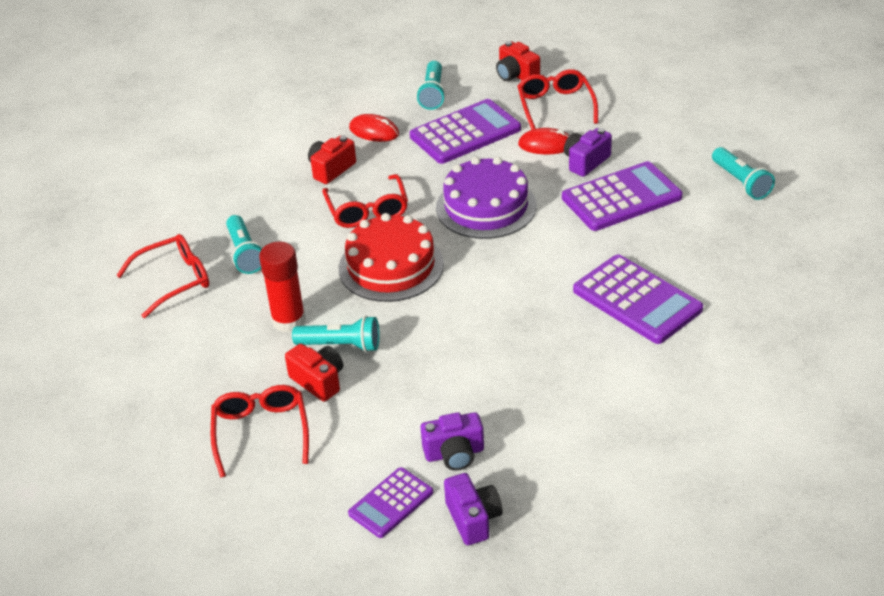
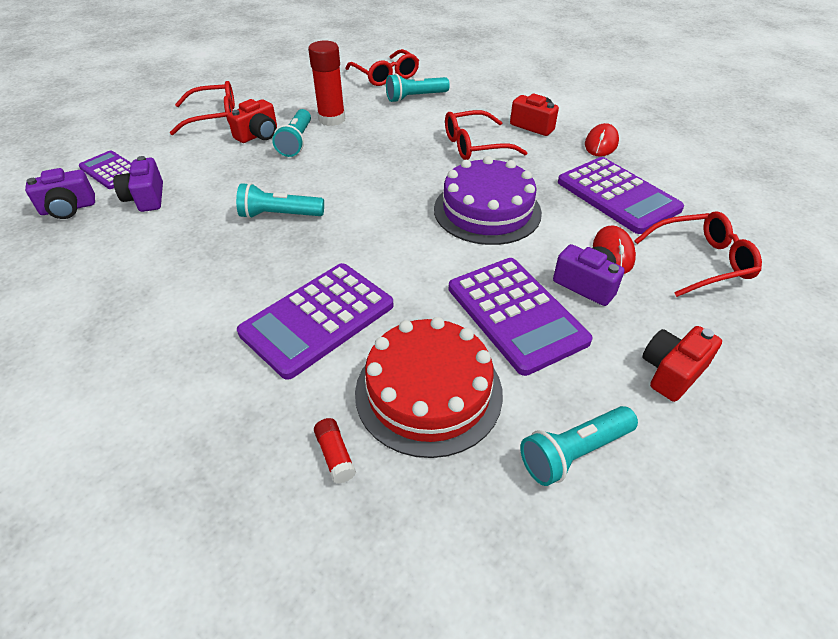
camera: 85 degrees right, 5 degrees up
(391, 266) = (394, 160): red cake -> red cake (428, 392)
(433, 94) = (683, 174): turquoise flashlight -> turquoise flashlight (279, 215)
(516, 75) = (756, 230): red camera -> red camera (671, 372)
(763, 280) = (335, 455): none -> red glue stick

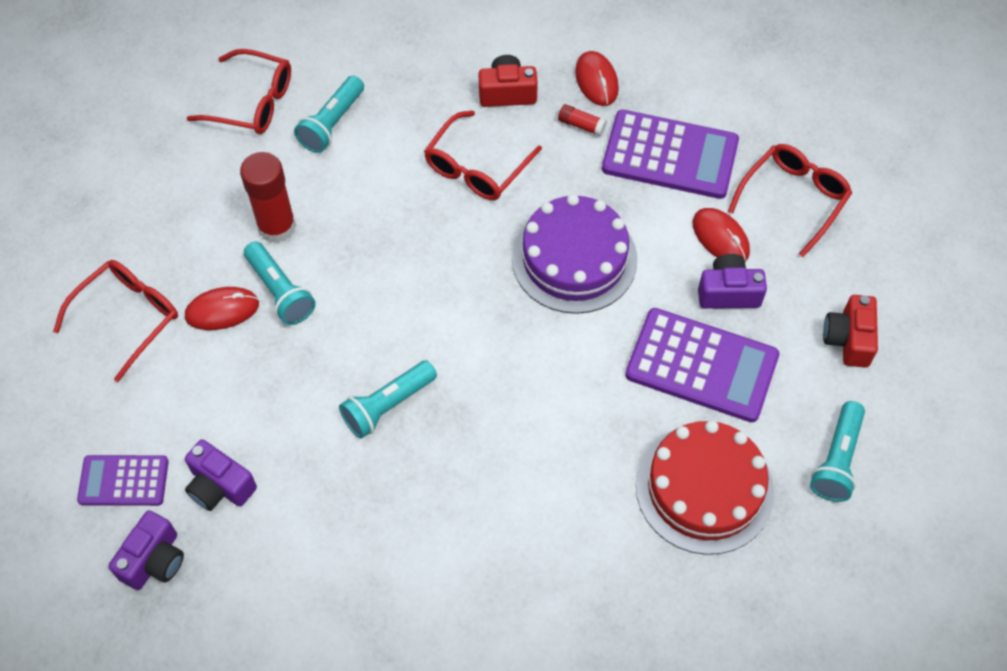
camera: 40 degrees left, 15 degrees up
(258, 135) = (222, 310): red camera -> red mouse
(318, 319) = (556, 490): purple calculator -> none
(335, 455) = (692, 588): red glue stick -> red glue stick (581, 125)

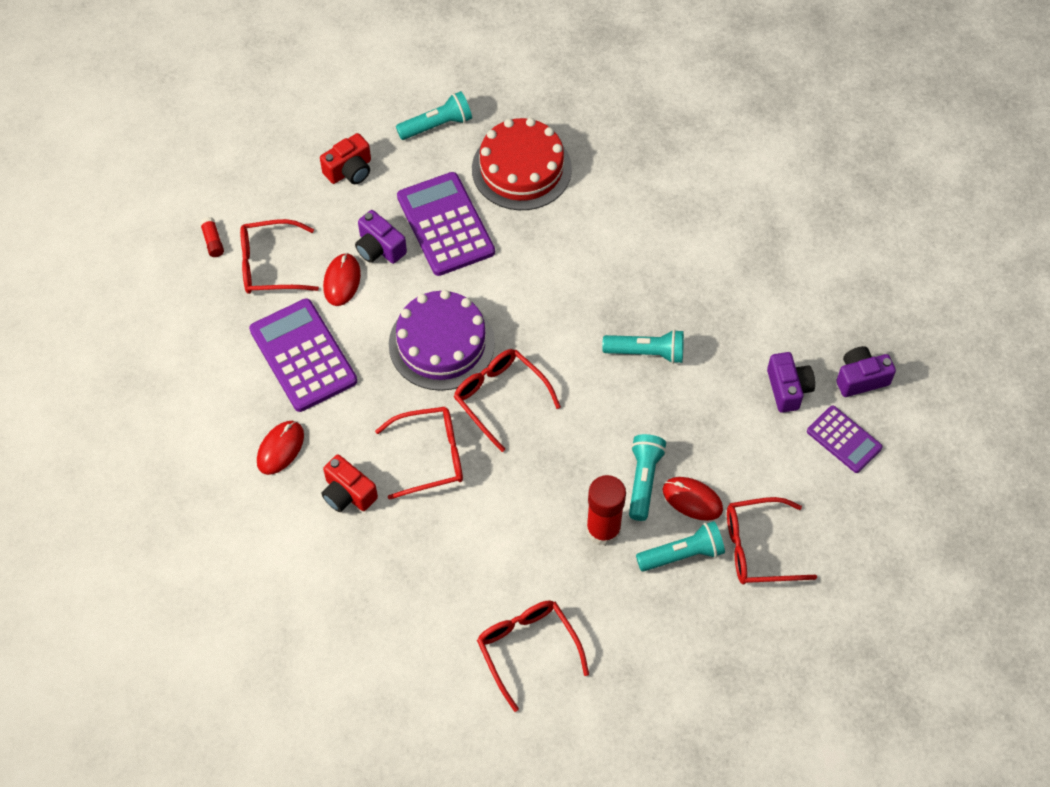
camera: 135 degrees left, 0 degrees up
(332, 124) = (489, 578): turquoise flashlight -> turquoise flashlight (682, 554)
(473, 257) = (500, 398): none -> red glasses
(581, 125) = (330, 425): red glue stick -> red glue stick (213, 241)

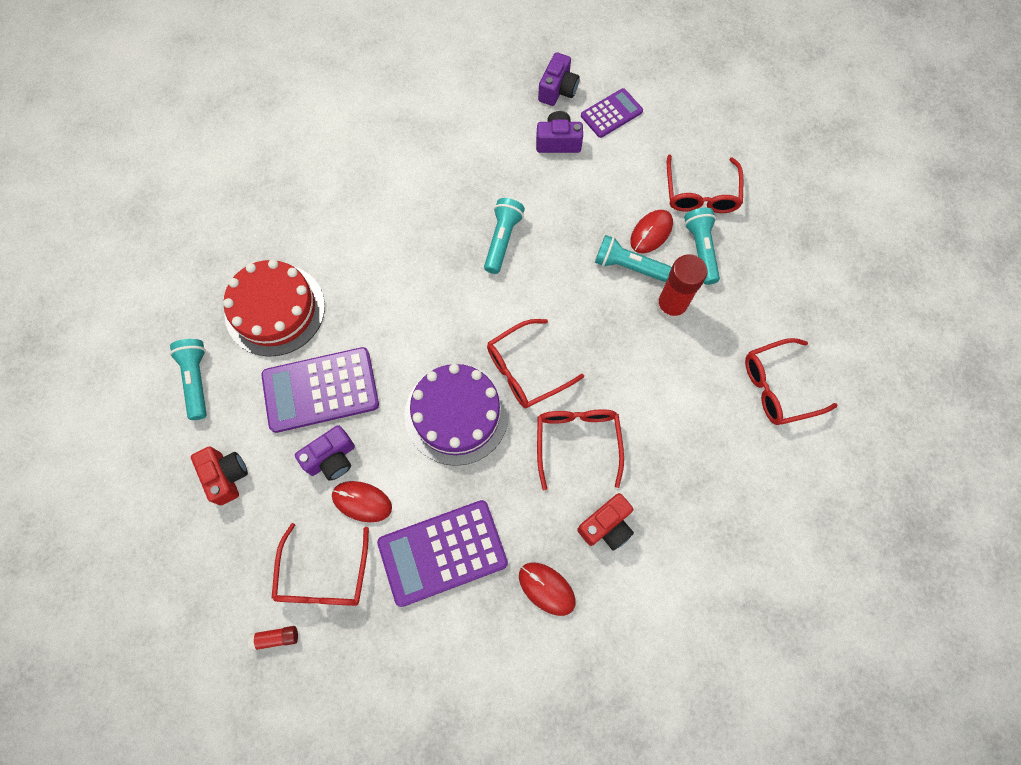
camera: 80 degrees left, 10 degrees up
(860, 378) = (558, 90): purple camera -> purple camera turned 150 degrees counterclockwise

